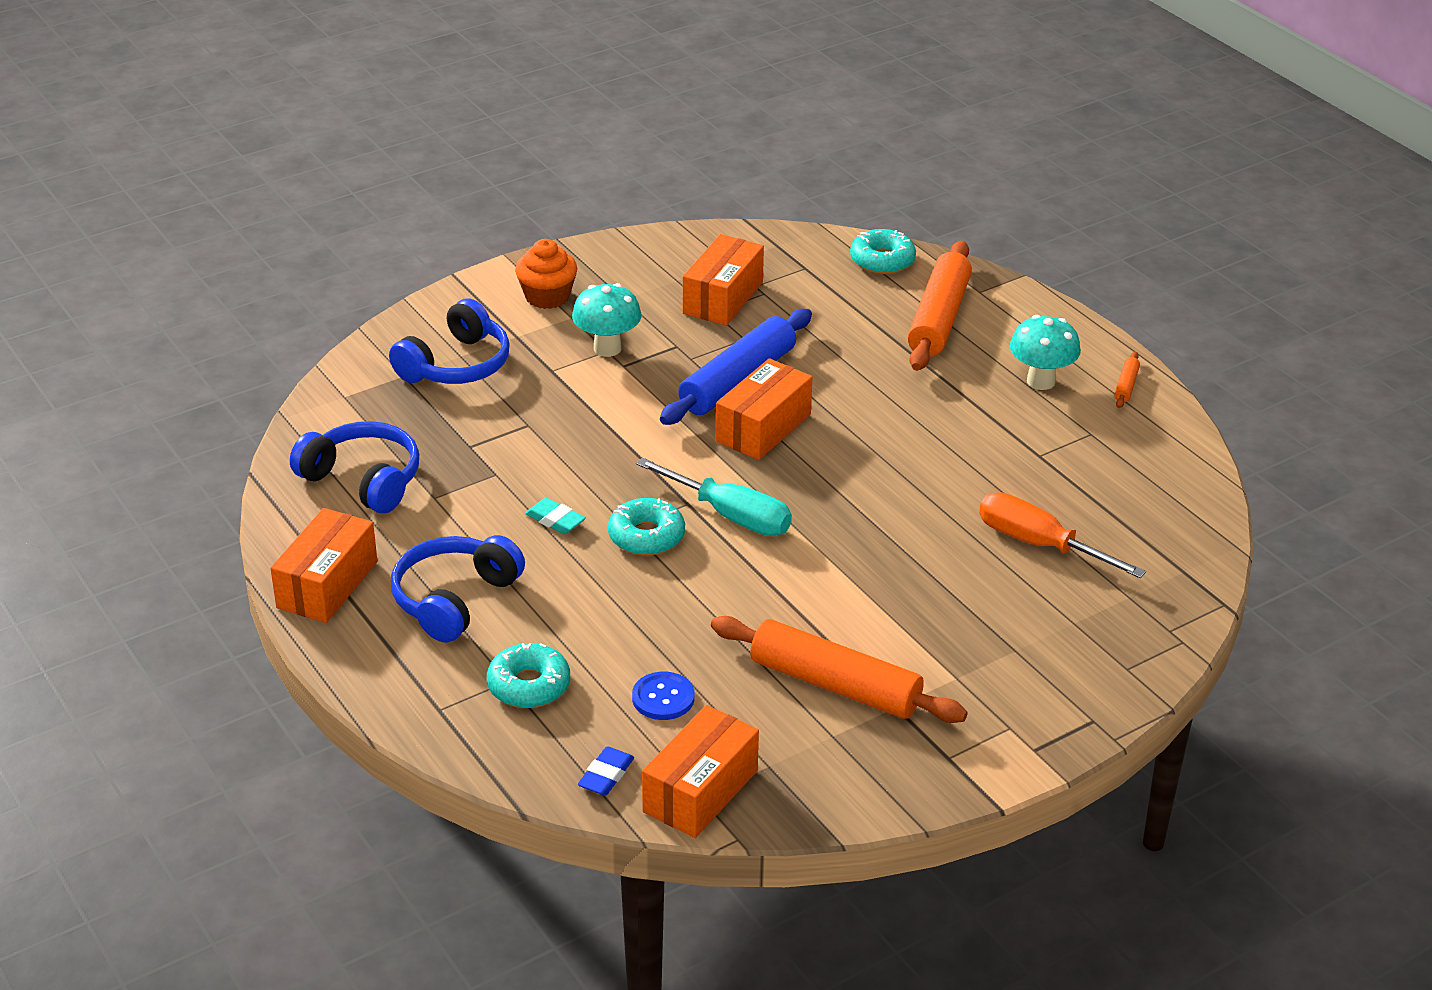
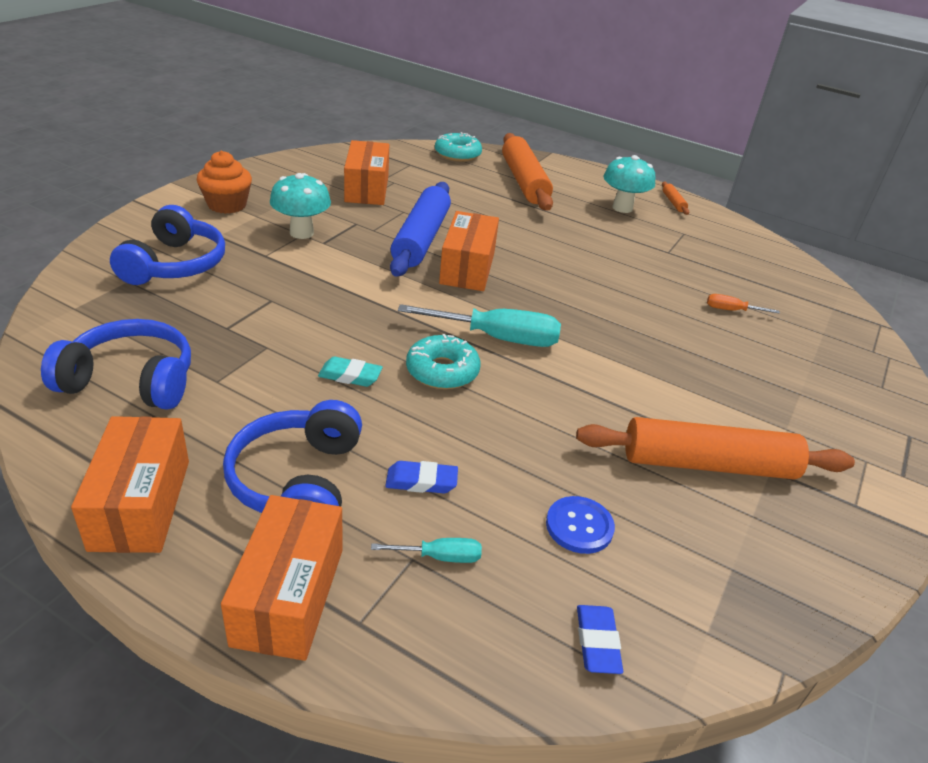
camera: 30 degrees left, 0 degrees up
(529, 685) = (439, 557): turquoise donut -> turquoise screwdriver
(555, 627) = (421, 481): none -> blue eraser
(700, 791) = (700, 624): orange box -> orange box (288, 595)
(1040, 545) = (732, 310): orange screwdriver -> orange screwdriver, size x0.48

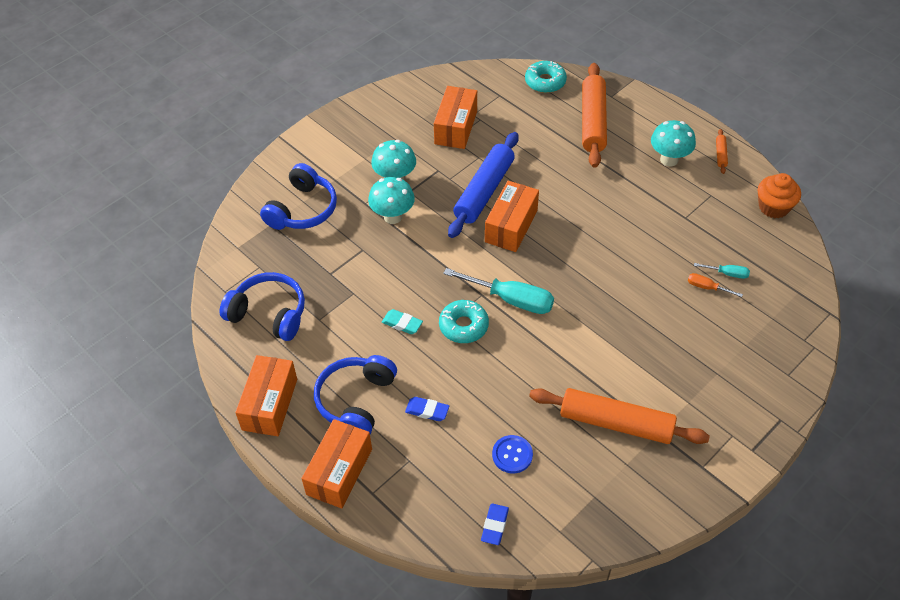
camera: 20 degrees right, 15 degrees up
(227, 205) = (345, 144): orange cupcake -> orange cupcake (773, 207)
(307, 266) = (393, 217): none -> turquoise mushroom
(439, 557) = (424, 462): turquoise screwdriver -> turquoise screwdriver (727, 273)

